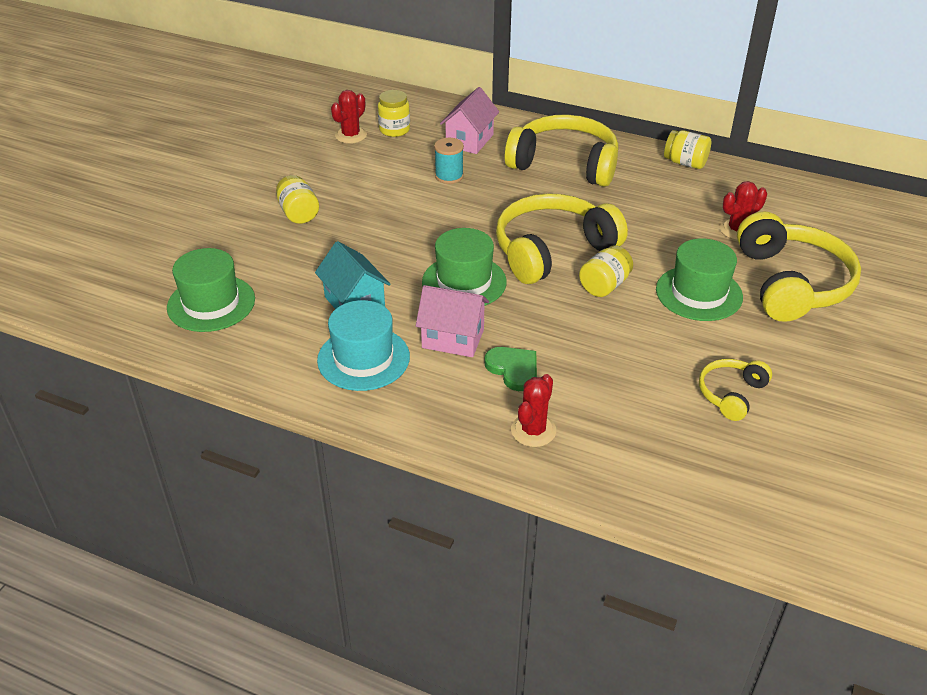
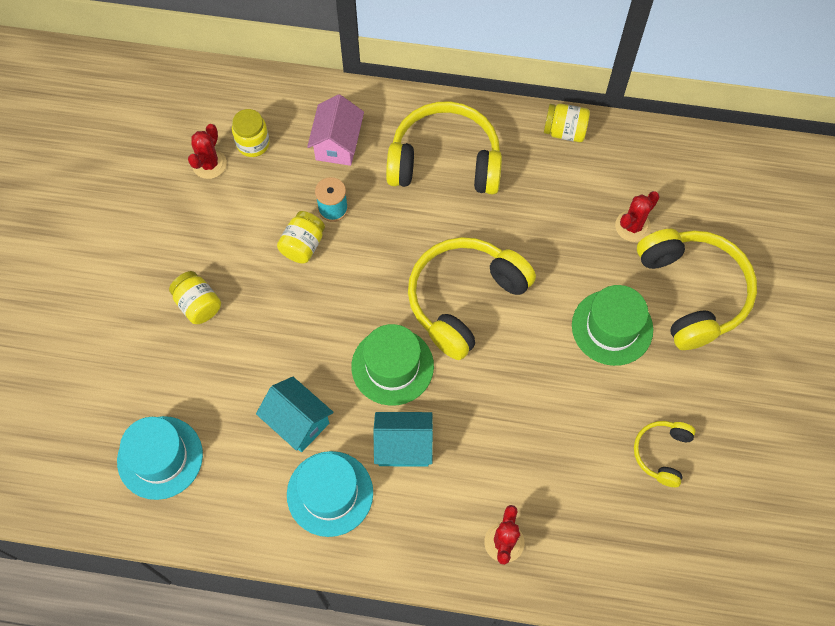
camera: 15 degrees left, 25 degrees up
(211, 303) = (160, 457): green hat -> turquoise hat
(453, 338) = (403, 446): pink house -> turquoise house
(513, 369) = (468, 472): green heart -> none
(604, 285) = (524, 338): yellow jar -> yellow jar (303, 245)

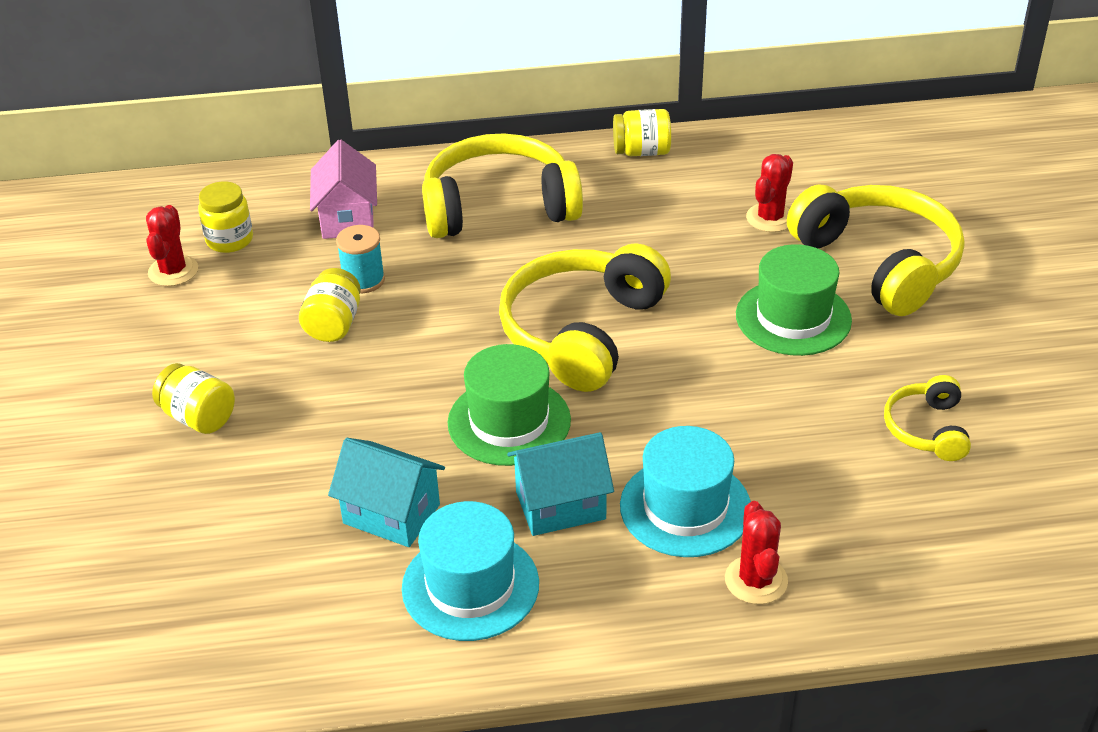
camera: 15 degrees left, 25 degrees down
(160, 457) = (187, 606): turquoise hat -> turquoise hat (685, 507)

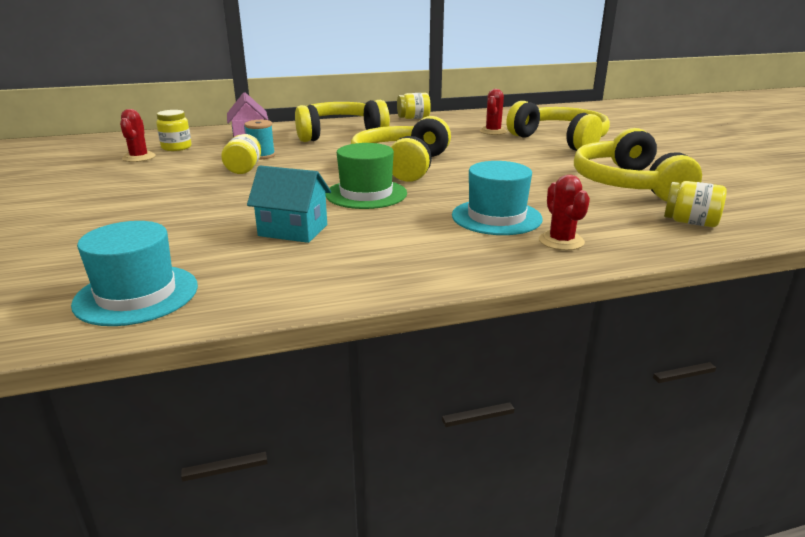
camera: 10 degrees left, 15 degrees down
(198, 417) = (151, 202): yellow jar -> yellow jar (690, 222)
(470, 586) = (358, 255): turquoise hat -> turquoise hat (136, 295)
(560, 505) = (412, 221): turquoise house -> none
(793, 317) = (524, 156): green hat -> none
(927, 429) = (628, 184): yellow headphones -> yellow headphones, size x1.98

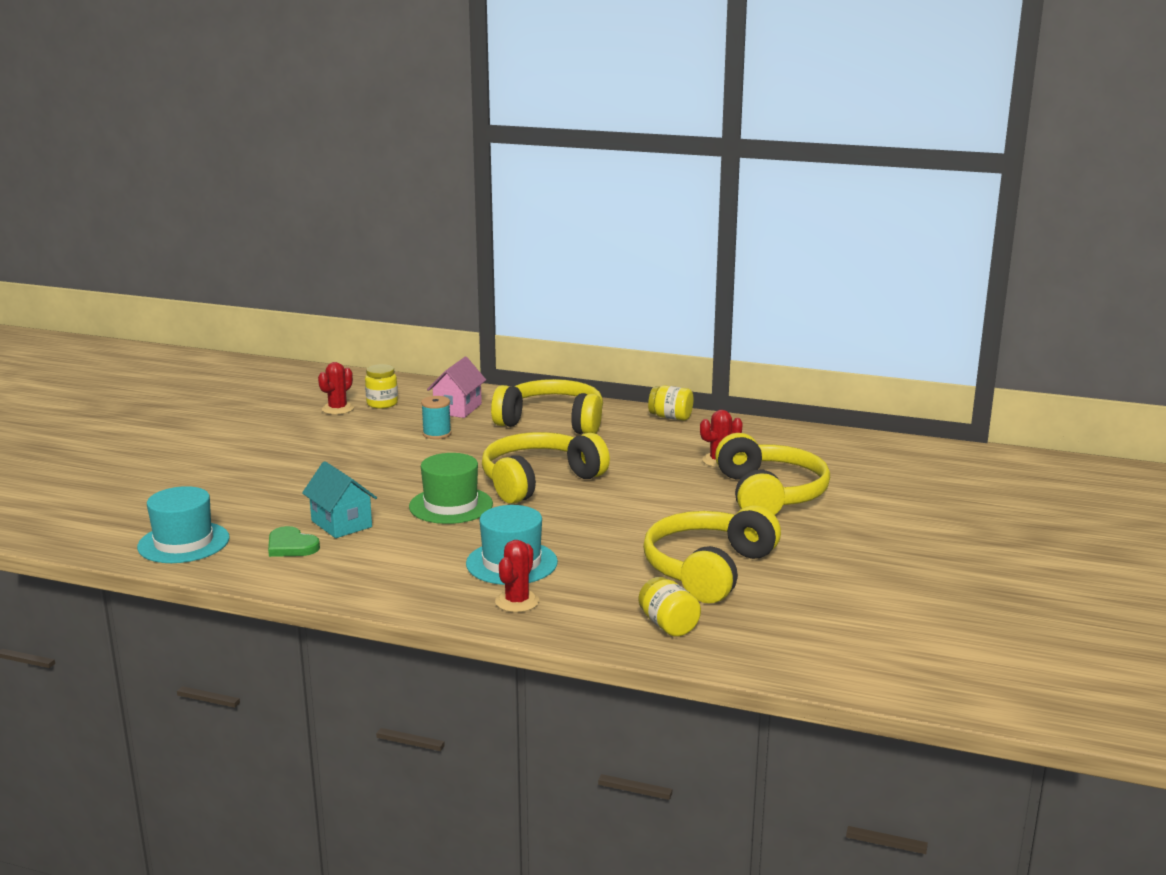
camera: 35 degrees right, 5 degrees down
(244, 169) = (399, 447): yellow jar -> none
(274, 261) = (291, 546): none -> green heart

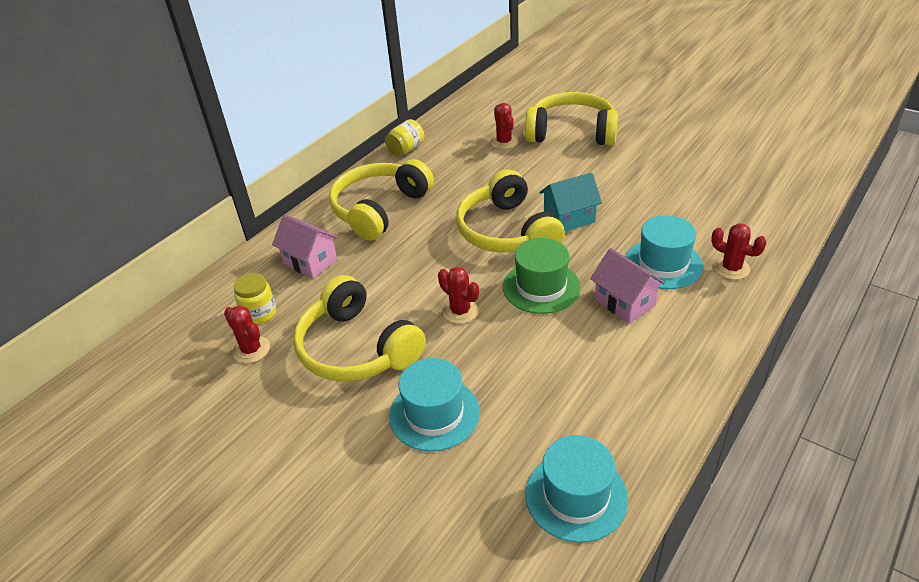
camera: 70 degrees left, 20 degrees up
(272, 481) = (434, 414): none -> turquoise hat
(291, 546) = (603, 402): green heart -> none
(341, 524) = (561, 362): turquoise house -> turquoise house (569, 218)
(404, 475) = (460, 311): none -> red cactus
(437, 434) = (368, 281): turquoise spool -> none
(437, 546) = (624, 302): none -> pink house
(668, 625) = (769, 204): yellow jar -> none
(708, 570) = (687, 175): yellow headphones -> yellow headphones (357, 348)

